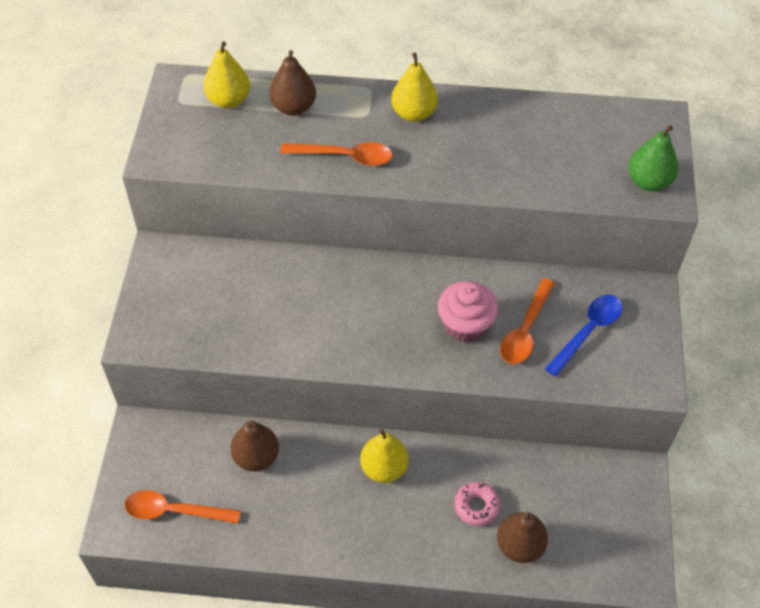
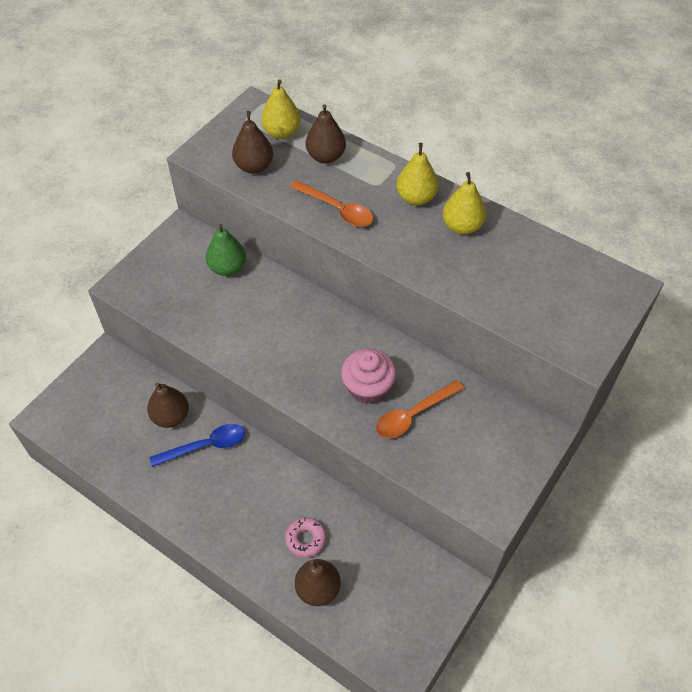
camera: 30 degrees right, 0 degrees up
(174, 511) = (89, 426): orange spoon -> none
(226, 147) = (254, 166): none -> brown pear
(384, 468) = (256, 472): yellow pear -> yellow pear (462, 226)
(588, 332) = (465, 441): blue spoon -> blue spoon (205, 446)
(648, 182) = (577, 335): green pear -> green pear (227, 268)

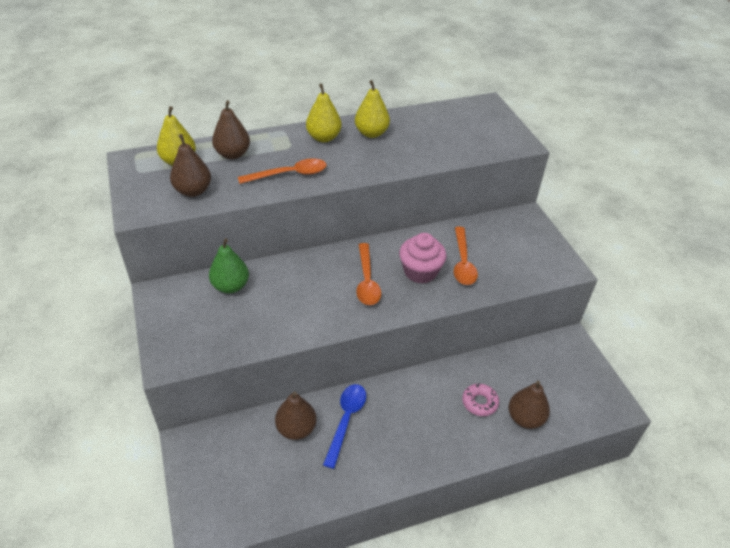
camera: 55 degrees left, 10 degrees down
(318, 354) = (367, 281): none -> orange spoon

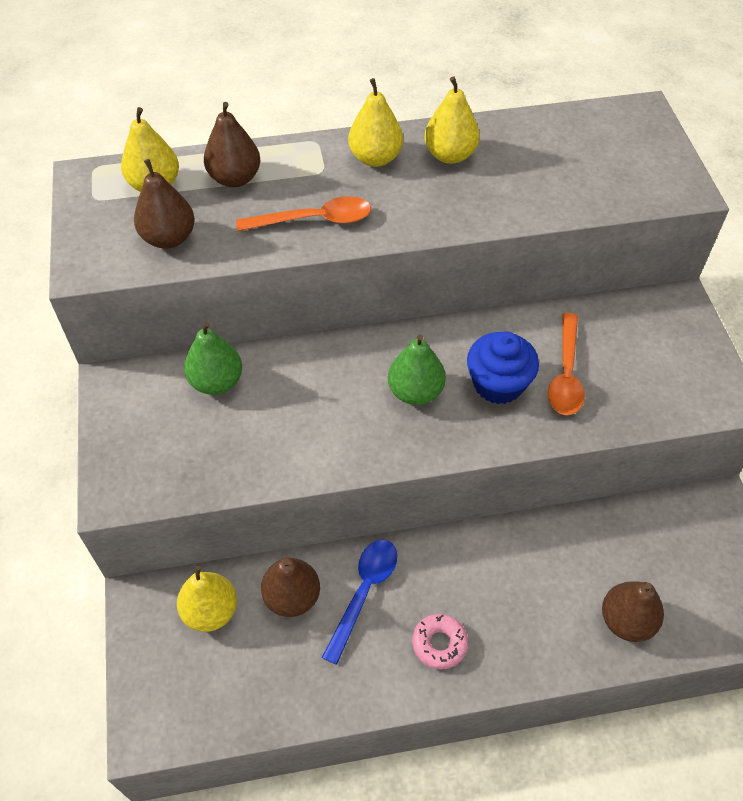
camera: 10 degrees right, 10 degrees up
(239, 444) = (210, 611): none -> yellow pear
(367, 281) = (415, 392): orange spoon -> green pear
(420, 271) = (498, 384): pink cupcake -> blue cupcake
(479, 402) = (562, 588): pink donut -> pink donut (439, 643)

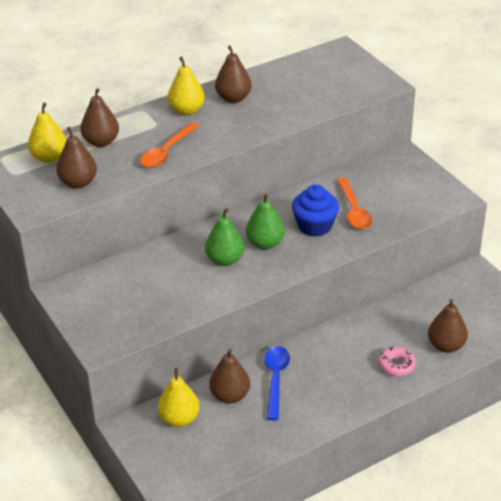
camera: 20 degrees left, 15 degrees down
(216, 382) = (132, 272): green pear -> green pear (225, 260)
(314, 220) = (167, 151): orange spoon -> orange spoon turned 150 degrees clockwise
(439, 643) = (337, 391): pink donut -> pink donut (396, 365)
(450, 155) = (233, 98): yellow pear -> brown pear

